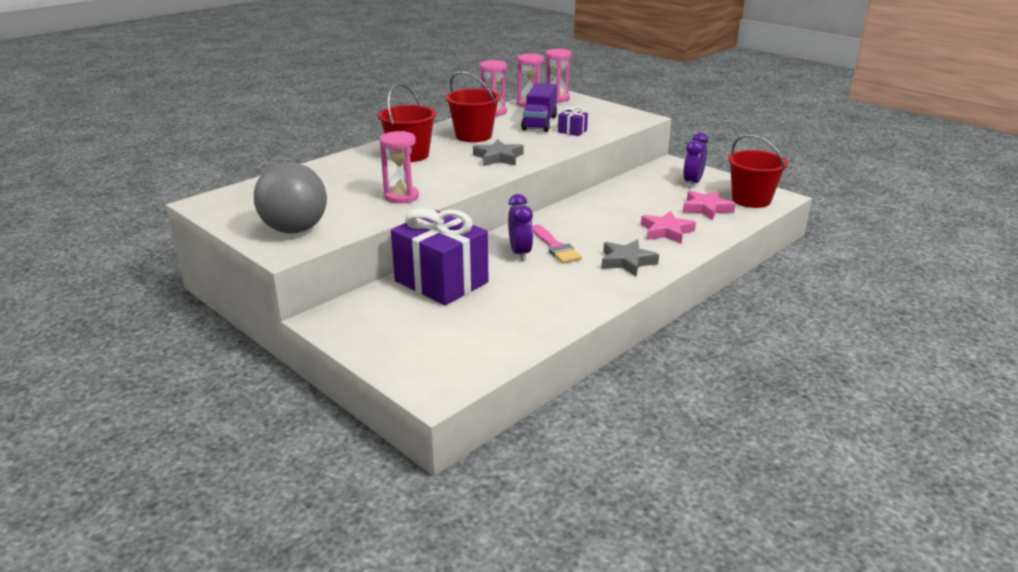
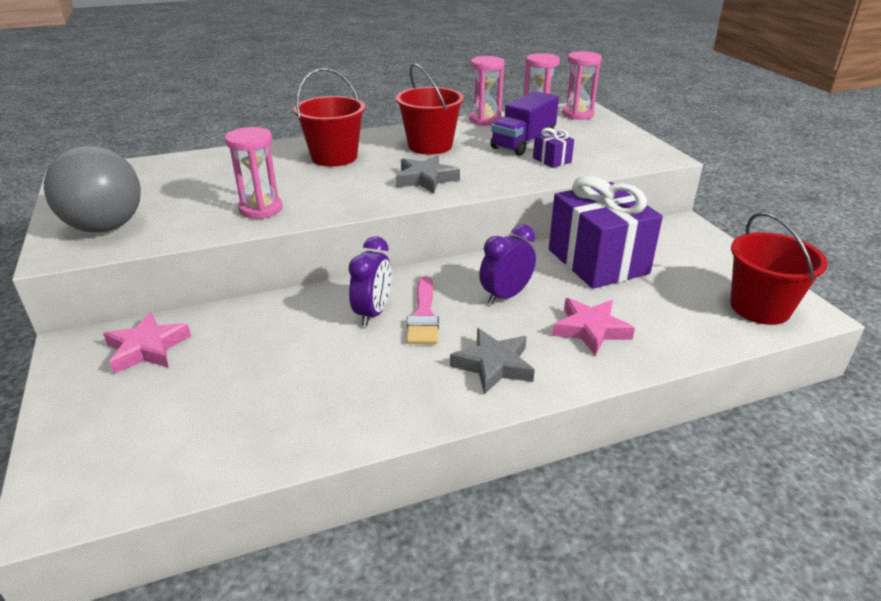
camera: 25 degrees right, 5 degrees up
(441, 282) = (244, 330): purple gift -> purple gift (597, 261)
(692, 183) = (691, 260): purple clock -> purple clock (505, 296)
(706, 208) = (679, 306): pink star -> pink star (147, 348)

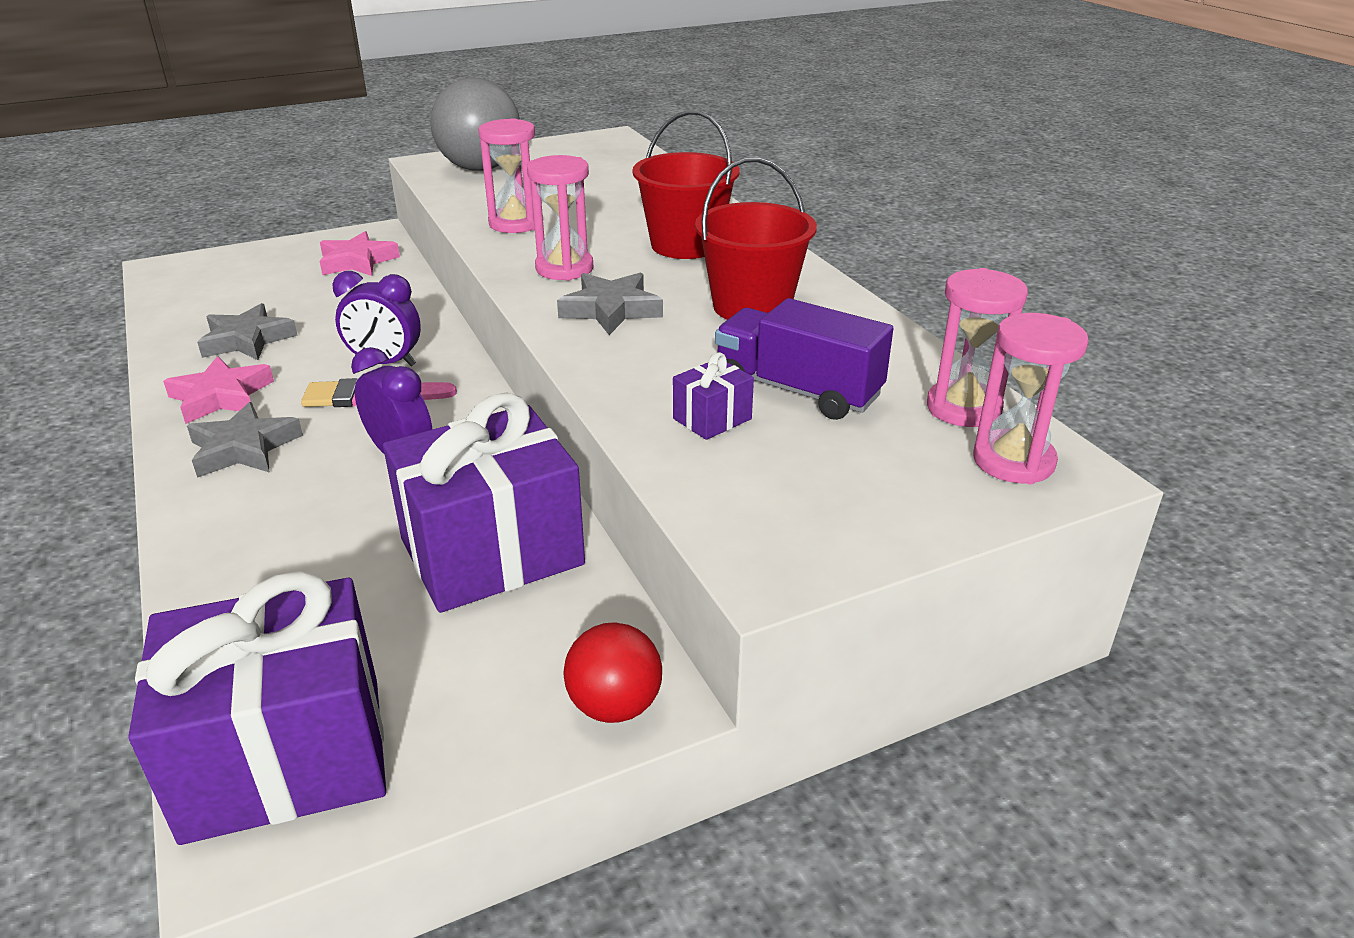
camera: 85 degrees right, 0 degrees up
(303, 395) = (247, 340): none -> grey star
(485, 120) = (908, 351): pink hourglass -> pink hourglass (564, 268)
(590, 329) = (290, 531): pink star -> pink star (221, 397)
(692, 231) = (614, 706): none -> red ball
(760, 307) = (285, 757): red bucket -> purple gift

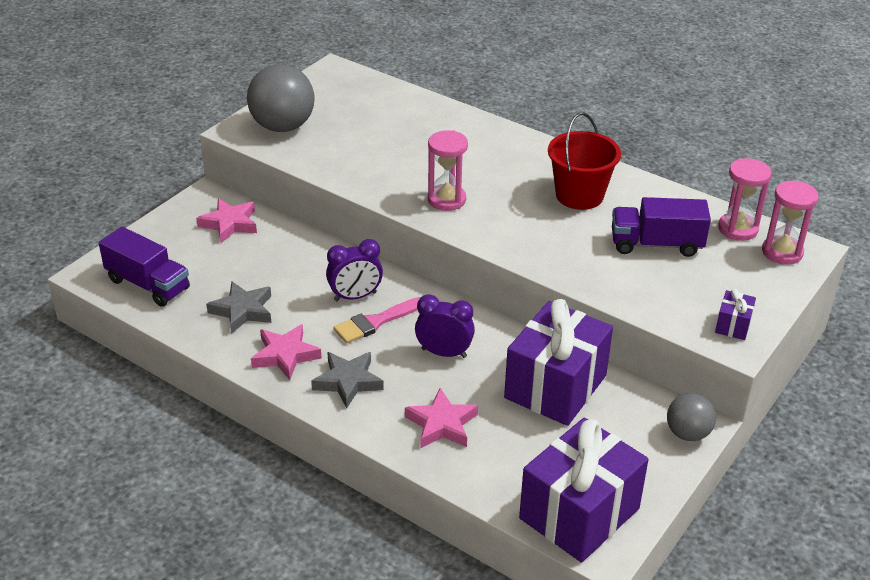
camera: 30 degrees left, 5 degrees up
(198, 290) = (148, 284): none -> purple truck
(278, 541) = (442, 424): none -> pink star
(515, 223) = (371, 172): pink hourglass -> none
(611, 310) = (508, 222): grey star -> none
(614, 706) = (687, 433): red ball -> grey ball
(685, 245) = (494, 159): red bucket -> none
(712, 419) = (635, 276): purple gift -> purple gift (733, 325)

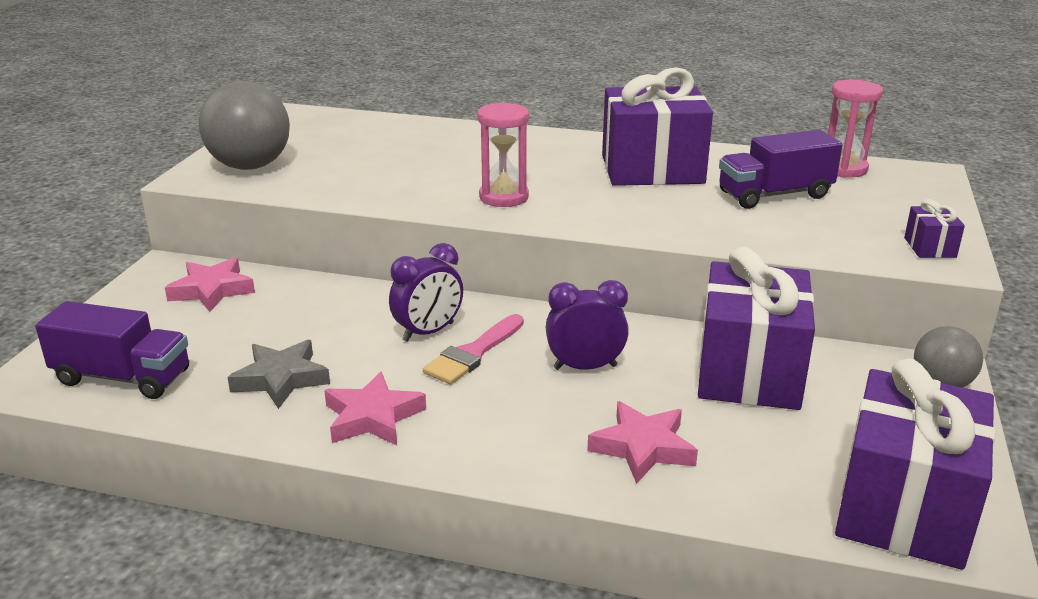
camera: 20 degrees left, 10 degrees down
(348, 382) = (481, 428): grey star -> none
(579, 195) = (652, 169): red bucket -> purple gift
(782, 252) = (907, 179): pink hourglass -> none

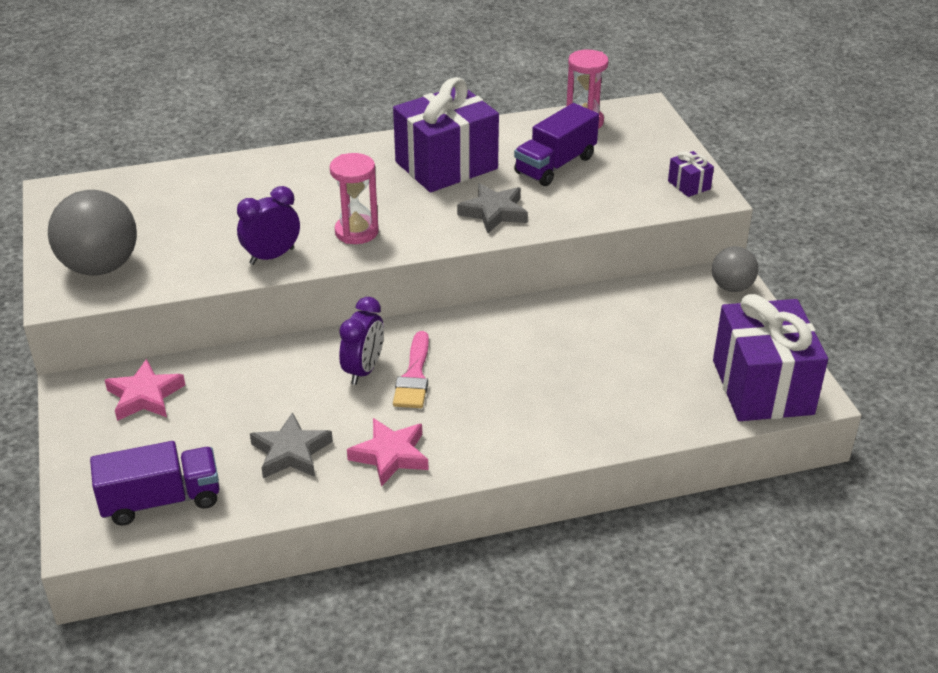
camera: 30 degrees left, 10 degrees up
(585, 367) = (502, 358): purple clock -> purple clock (272, 256)
(643, 447) = (588, 406): pink star -> none
(664, 216) = (494, 212): none -> grey star
(749, 372) = (611, 321): purple gift -> none

